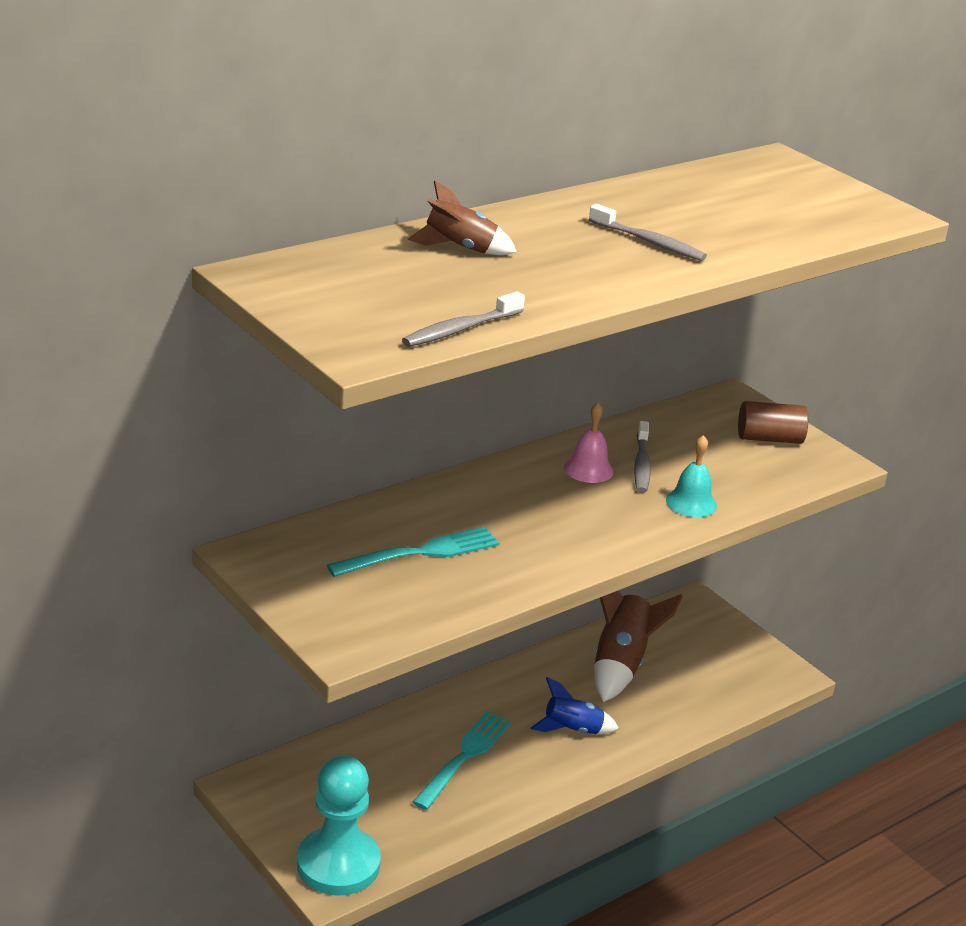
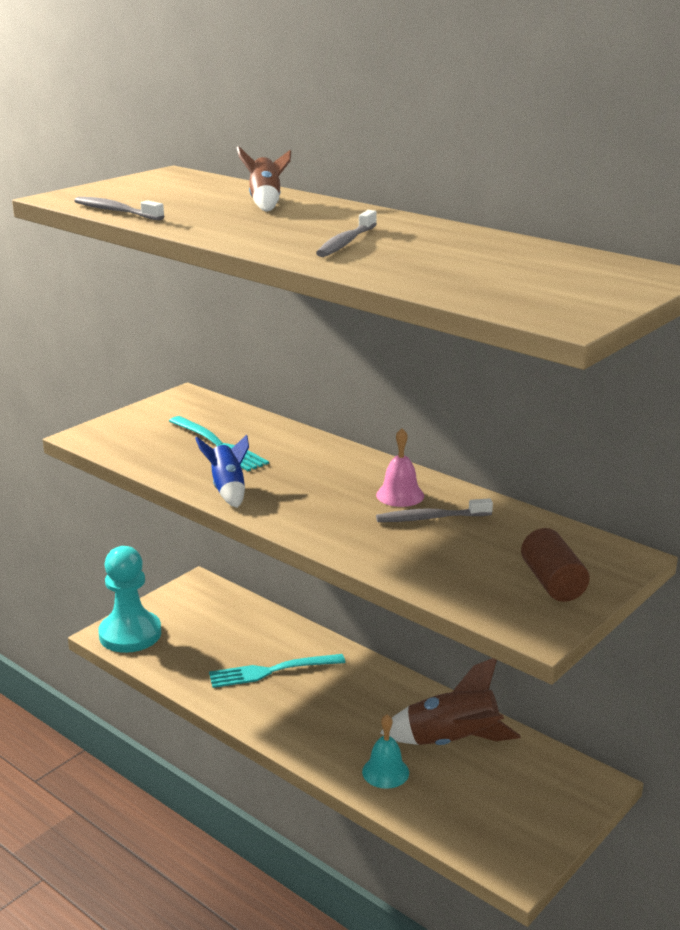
camera: 80 degrees right, 5 degrees down
(464, 757) = (271, 671): turquoise fork -> turquoise fork turned 150 degrees clockwise
(572, 730) = (336, 724): blue rocket -> blue rocket (228, 490)
(691, 503) = (378, 547): turquoise bell -> turquoise bell (385, 772)

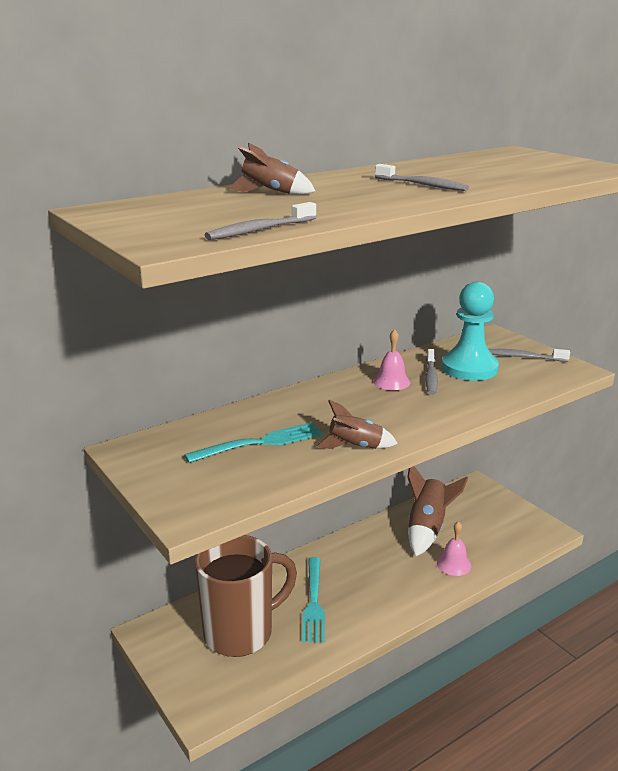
camera: 75 degrees left, 0 degrees up
(130, 634) = (212, 694): turquoise pawn -> turquoise pawn (469, 368)
(212, 634) = (241, 632): none -> brown mug
(228, 490) = (355, 447): blue rocket -> brown rocket
(385, 772) = (454, 564): turquoise bell -> pink bell
(552, 583) = (523, 357): brown cylinder -> grey toothbrush

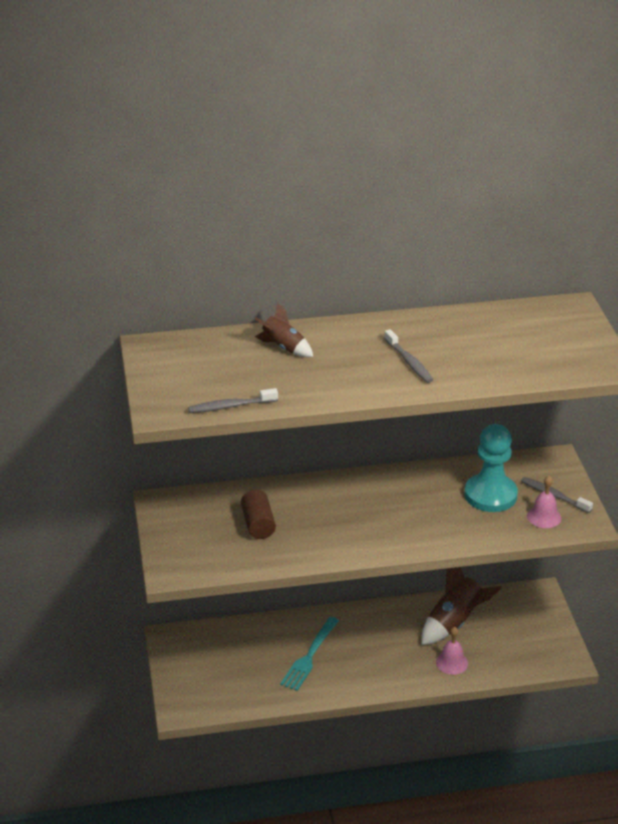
camera: 25 degrees right, 10 degrees up
(241, 632) = (238, 661): brown mug -> none
(260, 443) = (258, 524): turquoise fork -> brown cylinder
(355, 447) = (325, 549): brown rocket -> none
(391, 382) = (408, 491): pink bell -> pink bell (544, 517)
(431, 377) = (446, 496): grey toothbrush -> none

